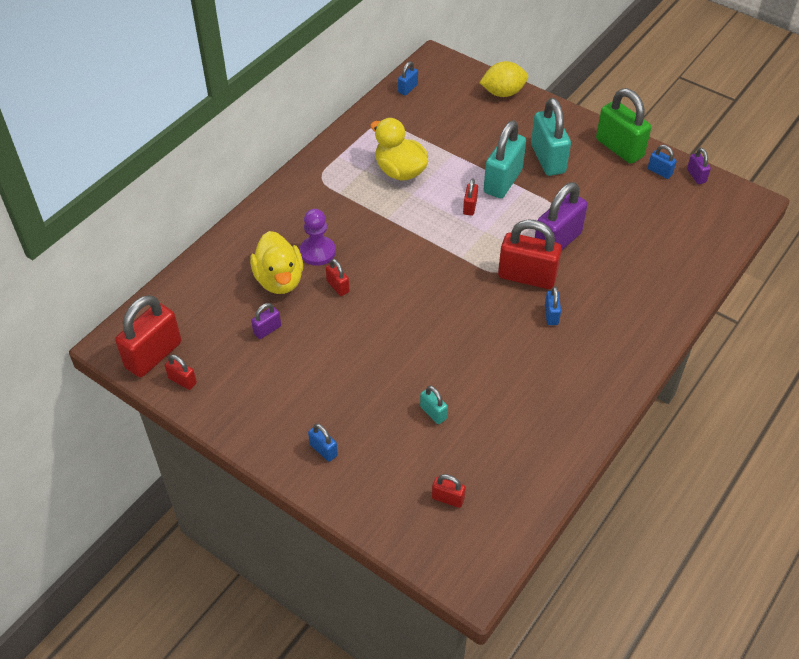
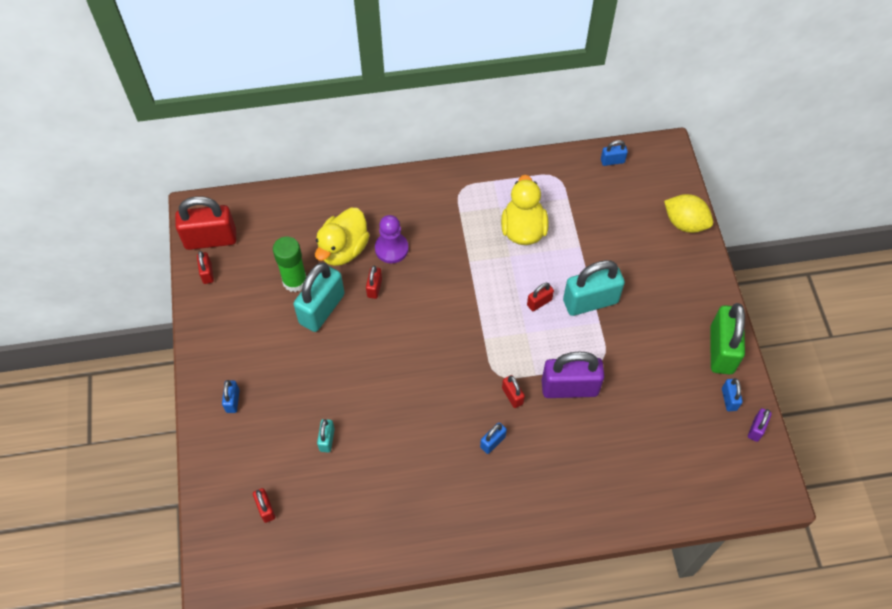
camera: 45 degrees right, 10 degrees up
(267, 330) = (295, 281): purple padlock -> green glue stick
(527, 276) = (512, 396): red padlock -> red padlock, size x0.47
(547, 159) = (649, 311): turquoise padlock -> turquoise padlock (322, 309)

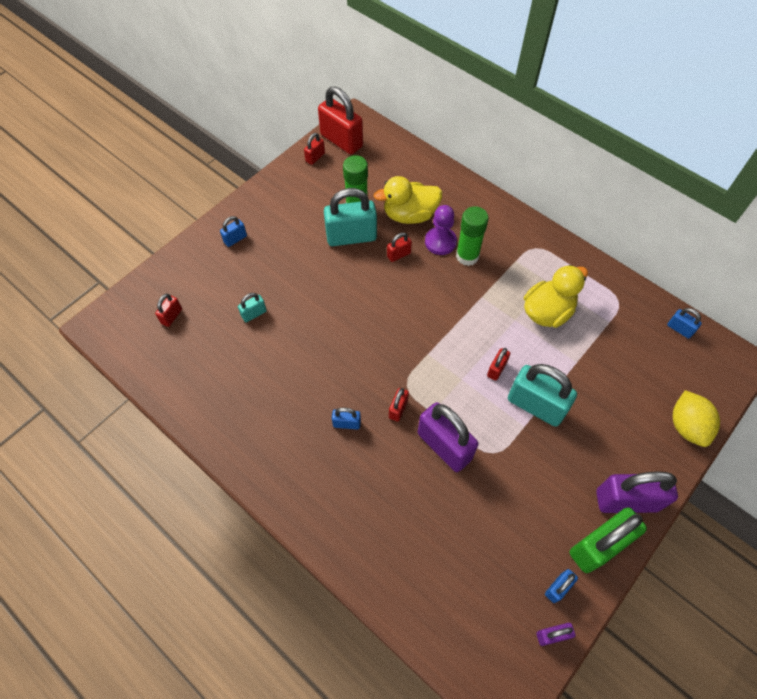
camera: 50 degrees right, 0 degrees up
(423, 241) = (467, 256): none -> green glue stick
(539, 302) = (496, 369): red padlock -> red padlock turned 75 degrees counterclockwise
(705, 306) = (626, 500): none -> purple padlock

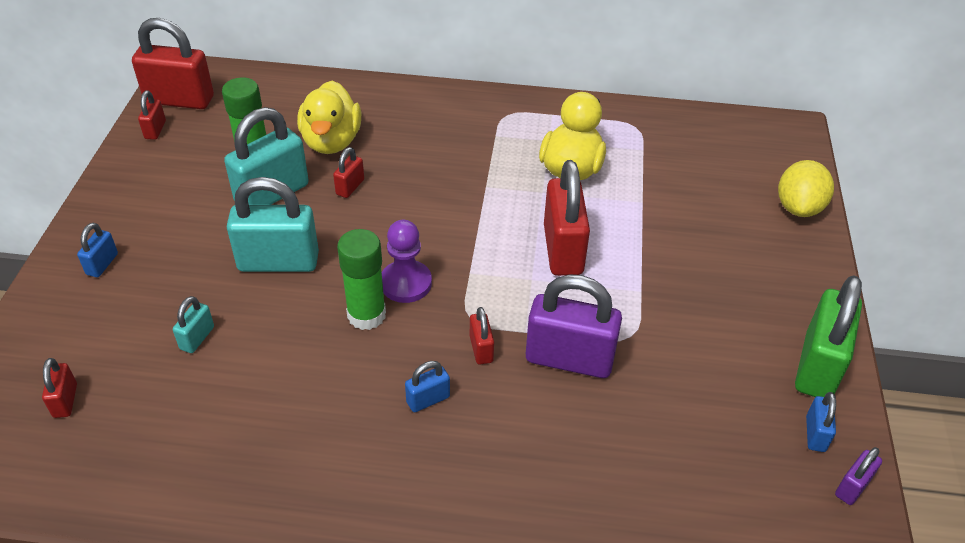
camera: 35 degrees left, 15 degrees down
(409, 215) = (331, 141): yellow duck -> yellow duck turned 45 degrees counterclockwise
(440, 242) = (392, 153): purple pawn -> purple pawn (406, 283)
(467, 256) = (436, 154): green glue stick -> green glue stick (366, 315)
(496, 369) = (563, 250): red padlock -> red padlock, size x2.11
(536, 405) = (636, 264): turquoise padlock -> turquoise padlock (278, 262)
(626, 500) = (805, 306): purple padlock -> none
(679, 329) = (715, 125): blue padlock -> none
(687, 426) = (798, 207): yellow lemon -> yellow lemon turned 60 degrees clockwise

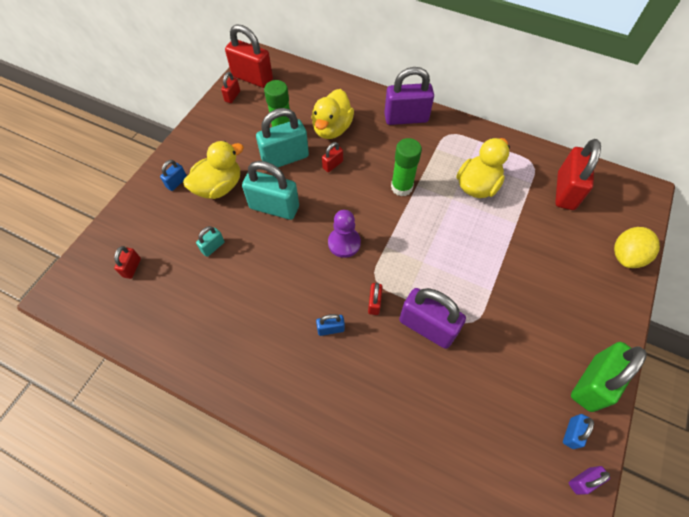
camera: 20 degrees right, 15 degrees up
(177, 254) = (219, 187): none -> yellow duck
(366, 315) = (313, 259): green glue stick -> green glue stick (401, 187)
(438, 107) = (406, 118): none -> purple padlock
(563, 250) = (450, 245): red padlock -> red padlock (565, 191)

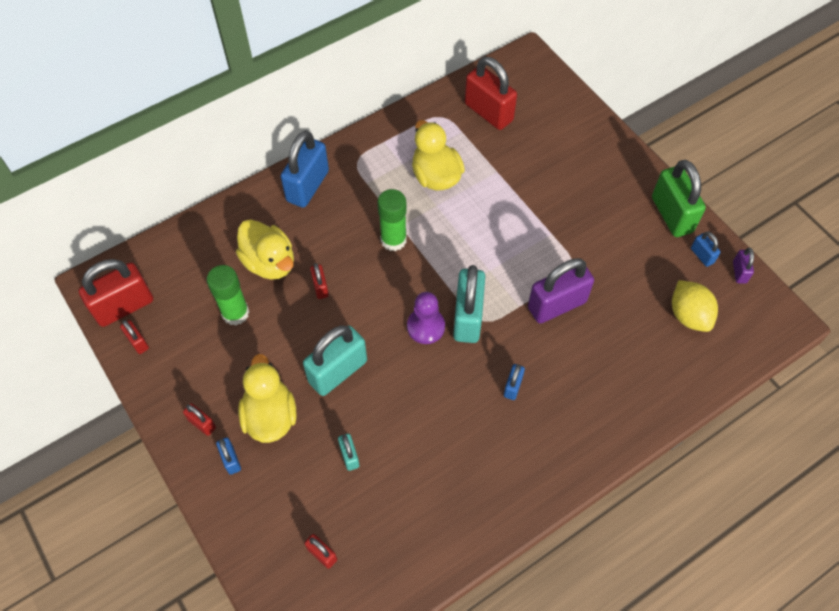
camera: 60 degrees left, 0 degrees up
(285, 158) = (277, 329): turquoise padlock -> turquoise padlock (467, 317)
(374, 303) = (508, 335): red padlock -> red padlock (202, 424)
(406, 118) = (307, 186): purple padlock -> blue padlock
(626, 256) = (579, 115): yellow lemon -> yellow lemon (688, 315)

